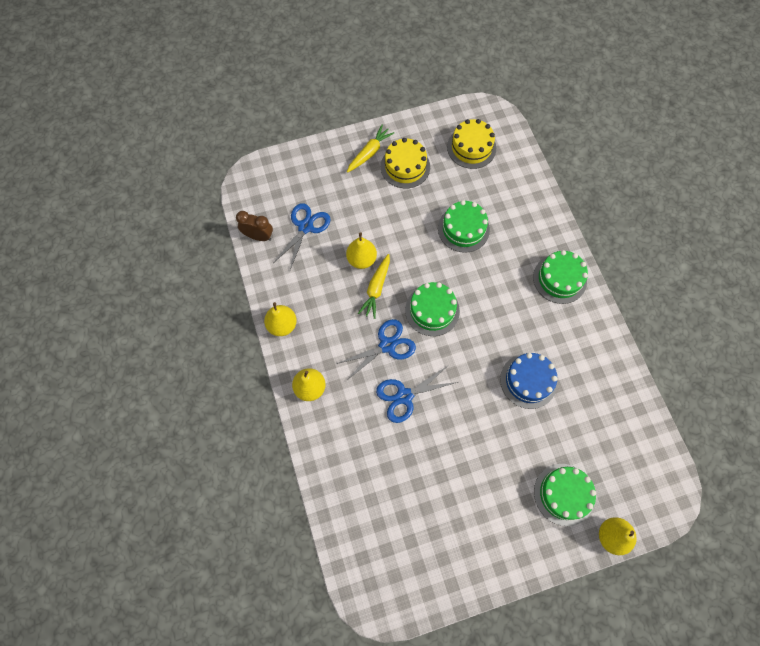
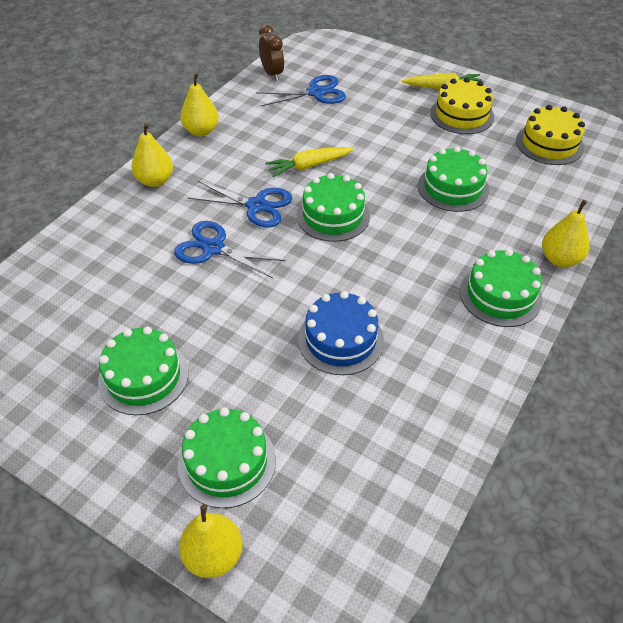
camera: 50 degrees right, 20 degrees down
(361, 259) = (327, 141): yellow pear -> yellow pear (560, 259)
(476, 500) = (143, 376): none -> green cake

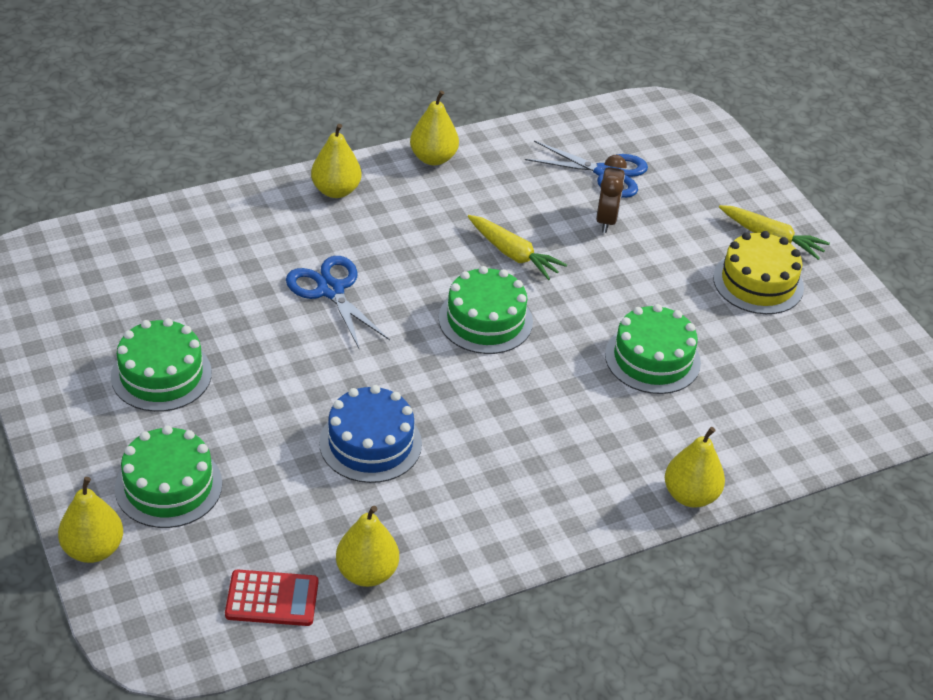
camera: 30 degrees right, 5 degrees down
(256, 206) = (415, 269): blue scissors -> none
(272, 74) = (577, 127): brown clock -> brown clock (606, 220)
(309, 166) = (513, 254): yellow carrot -> yellow carrot turned 150 degrees counterclockwise
(385, 502) = (272, 599): none -> red calculator
(429, 437) = (367, 573): none -> yellow pear
(500, 295) = (580, 493): green cake -> none
(549, 144) = (831, 369): yellow cake -> none

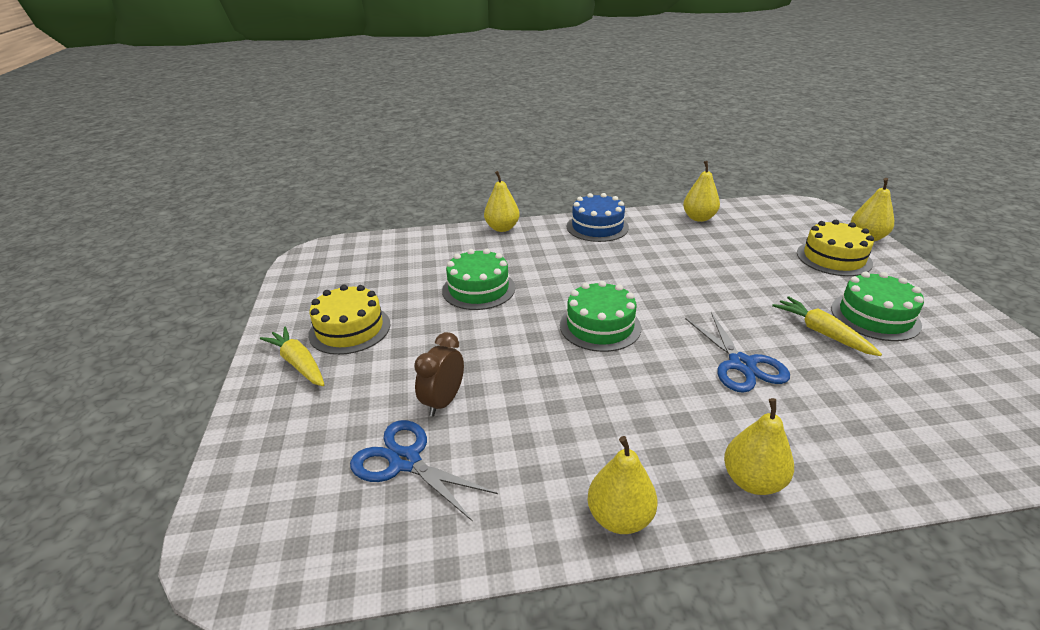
camera: 160 degrees left, 10 degrees down
(168, 486) = (833, 258): green cake -> yellow cake
(272, 599) = (751, 214): red calculator -> none
(370, 443) = (698, 265): blue cake -> blue cake (597, 227)
(513, 254) = (556, 378): yellow carrot -> yellow carrot (822, 333)

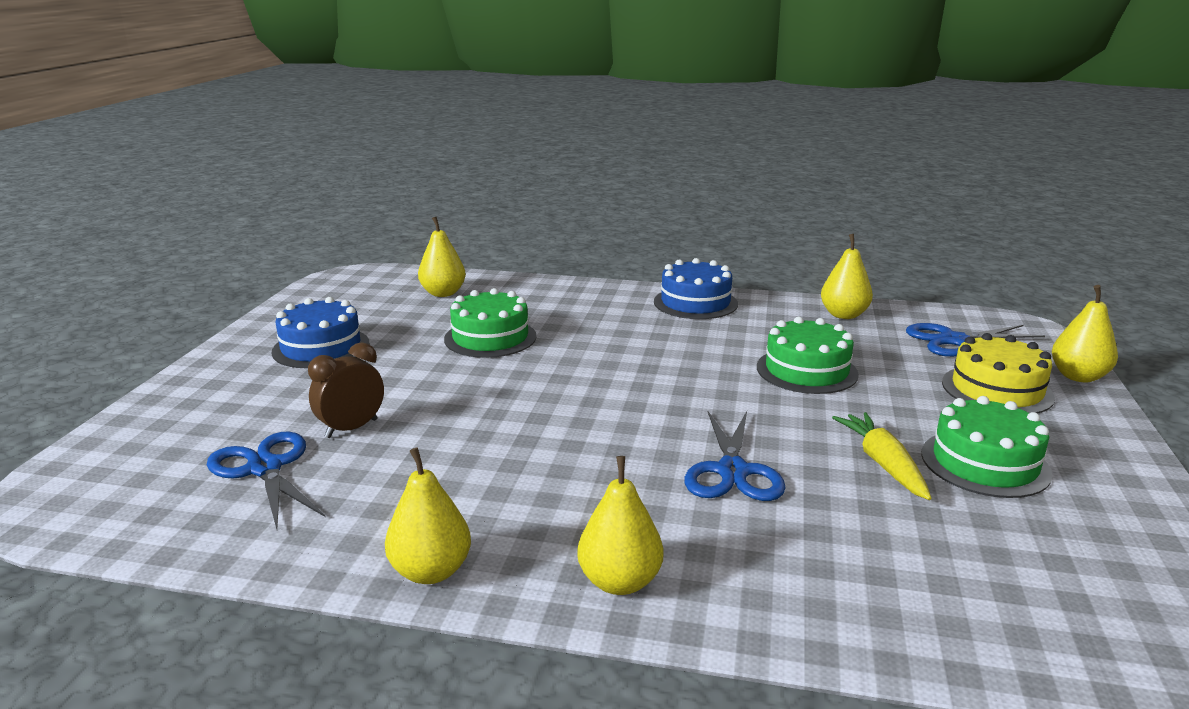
camera: 20 degrees right, 10 degrees down
(298, 363) = (245, 366): yellow carrot -> none
(350, 329) = (321, 347): yellow cake -> blue cake
(502, 228) = (576, 285): yellow pear -> yellow pear (443, 293)
(600, 326) = (594, 398): green cake -> green cake (806, 370)
(779, 225) = (954, 340): none -> blue scissors

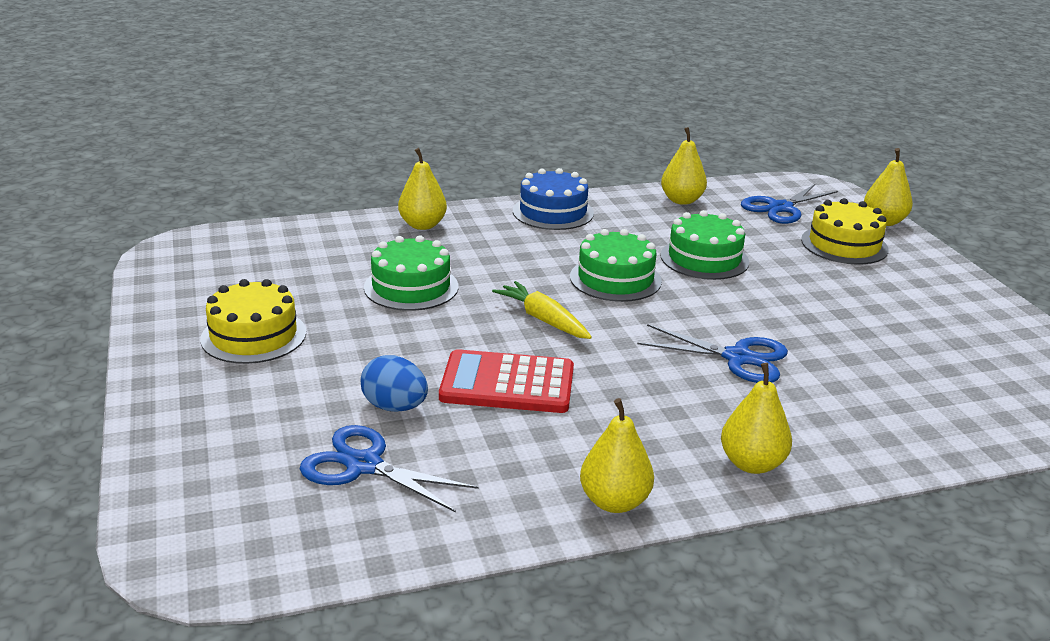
camera: 30 degrees left, 5 degrees up
(321, 347) = (253, 336): blue cake -> yellow cake
(351, 428) = (395, 407): brown clock -> blue egg
(443, 293) = (304, 249): yellow pear -> yellow pear (422, 225)
(470, 435) = (507, 384): none -> red calculator
(732, 471) = (738, 358): blue scissors -> blue scissors turned 45 degrees counterclockwise
(883, 464) = (828, 324): yellow carrot -> yellow carrot (543, 320)
(985, 463) = (887, 306): green cake -> green cake (615, 279)

